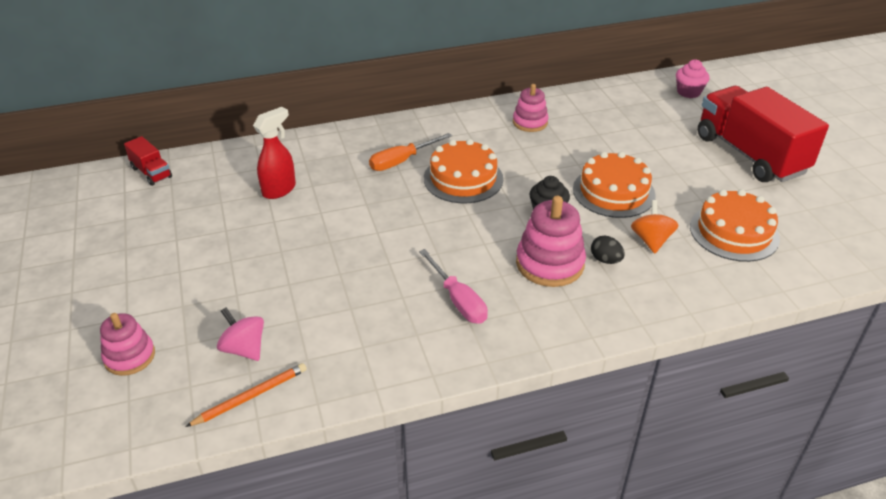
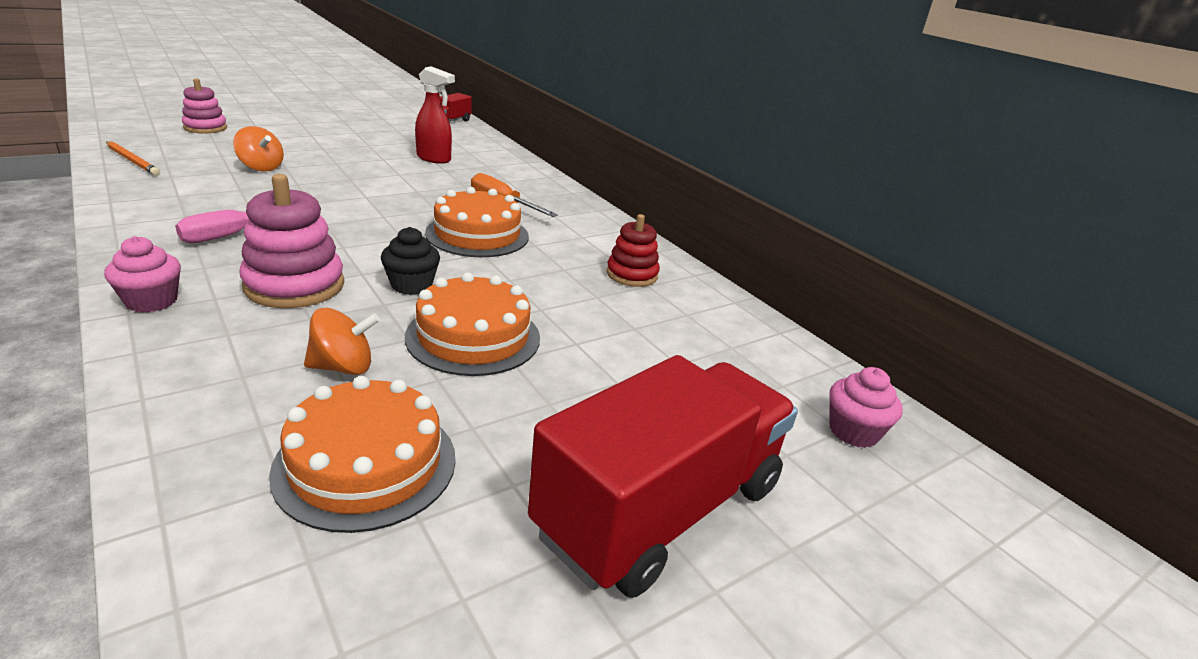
camera: 70 degrees right, 10 degrees down
(244, 349) = (197, 156): pink spinning top -> none
(288, 299) = (261, 167): none -> orange spinning top
(530, 122) = (632, 274): pink stacking toy -> red stacking toy
(575, 328) = (151, 301): none -> pink cupcake
(605, 260) = (297, 326): black egg -> none

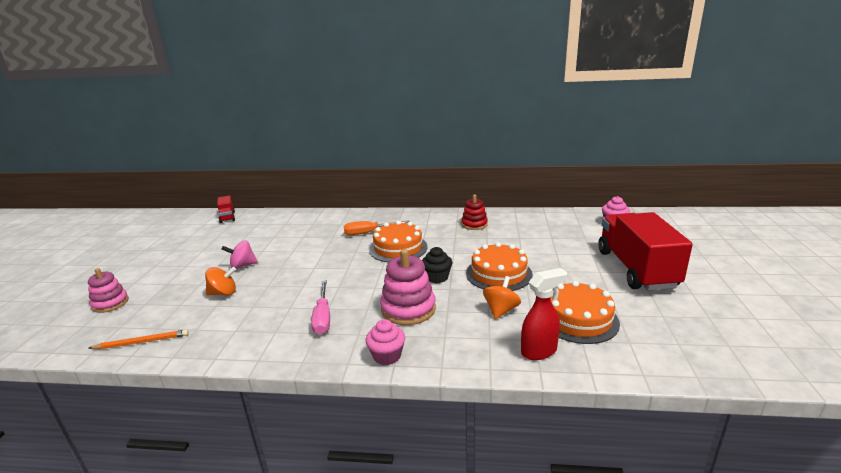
camera: 45 degrees left, 5 degrees down
(335, 159) = (242, 266): none -> pink spinning top
(434, 159) = (282, 236): red spray bottle -> red spray bottle (539, 351)

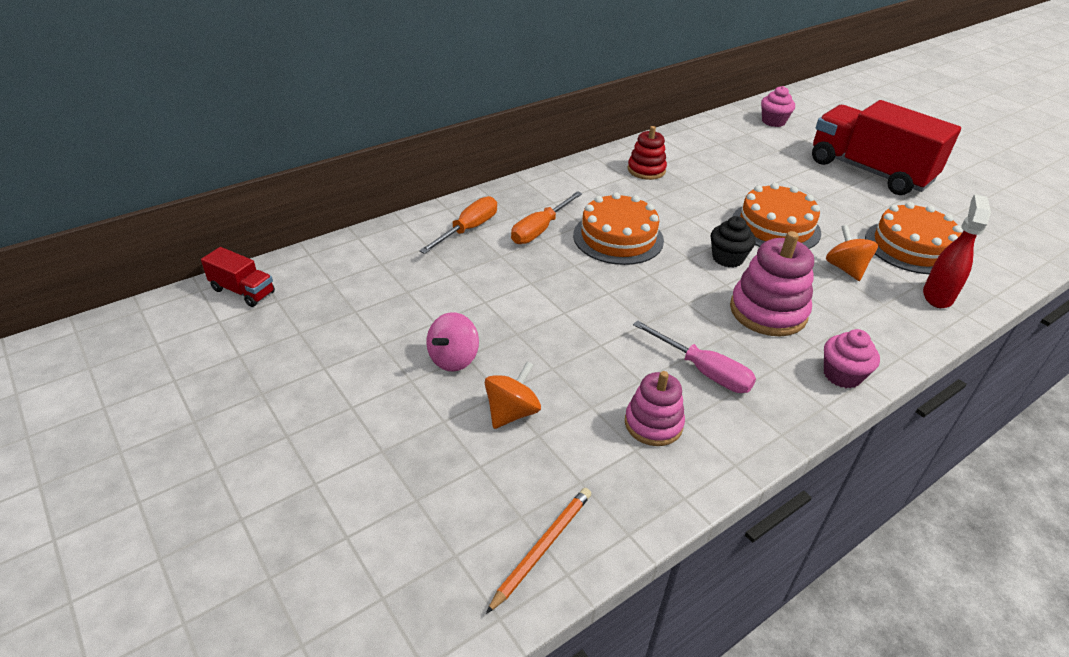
camera: 45 degrees left, 15 degrees up
(110, 303) = (349, 536): pink stacking toy -> pink stacking toy (653, 424)
(339, 223) = (468, 229): none -> orange screwdriver

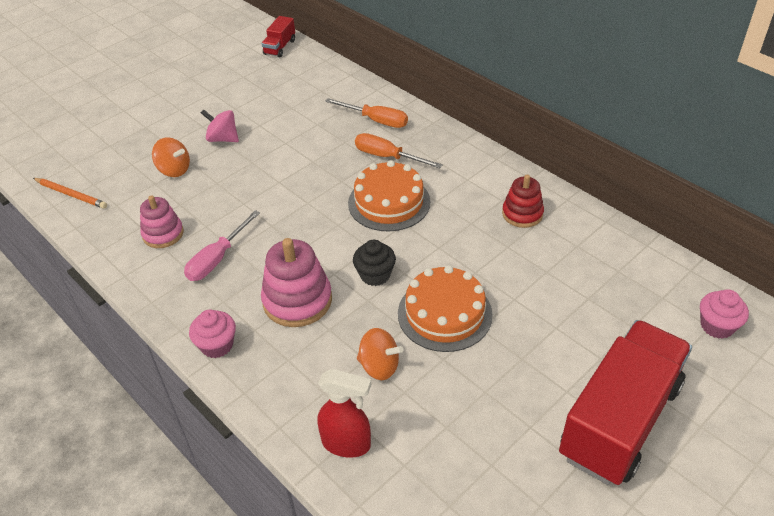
camera: 85 degrees right, 5 degrees up
(845, 269) = (379, 366): orange spinning top -> orange spinning top turned 45 degrees clockwise
(911, 247) = (440, 437): orange cake -> none

